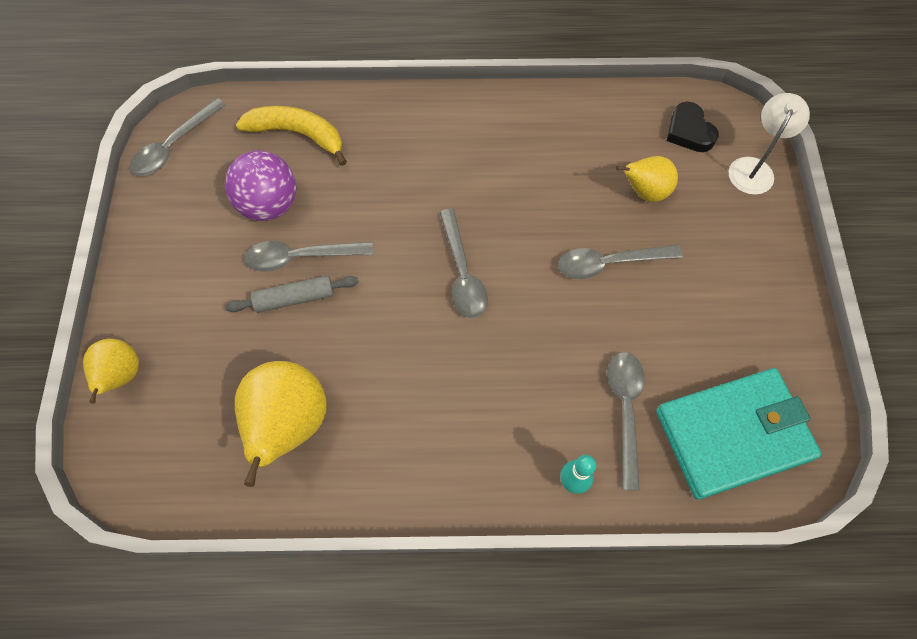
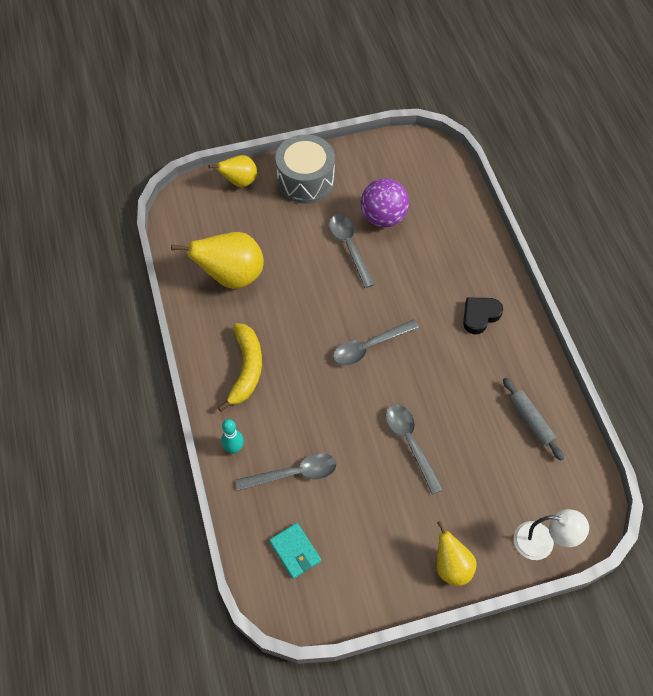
camera: 75 degrees right, 5 degrees down
(163, 284) = (305, 180): none -> grey drum
(174, 146) = (409, 150): grey spoon -> none
(294, 298) = (318, 253): grey rolling pin -> grey rolling pin (531, 421)
(298, 134) = (446, 216): yellow banana -> yellow banana (246, 369)
(645, 192) = (485, 458): yellow pear -> yellow pear (451, 566)
(689, 131) = (560, 484): black heart -> black heart (480, 316)
(733, 434) = (295, 551): turquoise wallet -> turquoise wallet, size x0.46

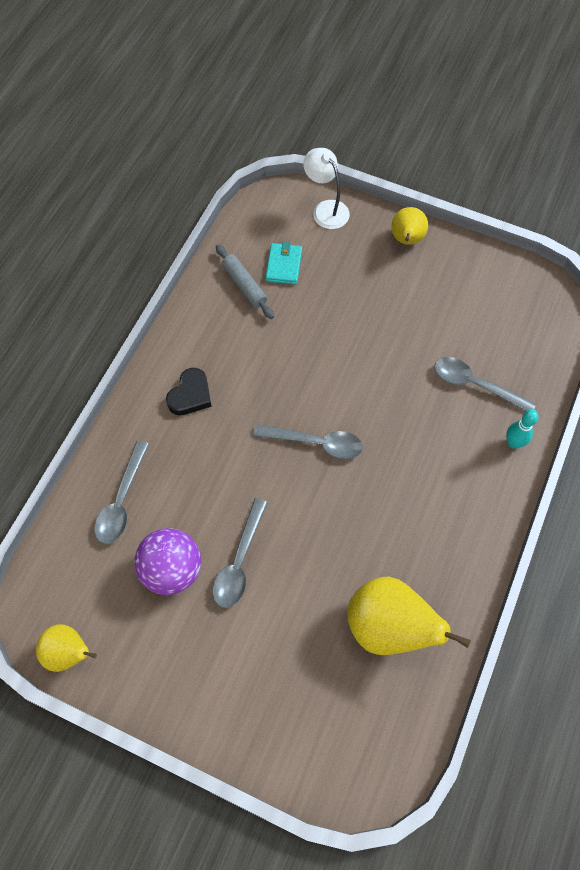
camera: 140 degrees left, 5 degrees up
(239, 182) = (283, 755): yellow pear -> yellow pear (69, 652)
(246, 369) = (449, 508): yellow banana -> none
(295, 551) = (519, 329): turquoise wallet -> turquoise wallet (284, 265)
(305, 180) = (207, 690): grey drum -> none
(410, 443) = (357, 339): grey spoon -> grey spoon (122, 500)
(480, 316) = (190, 395): black heart -> black heart turned 60 degrees counterclockwise
(531, 421) = (244, 285): grey rolling pin -> grey rolling pin turned 45 degrees counterclockwise

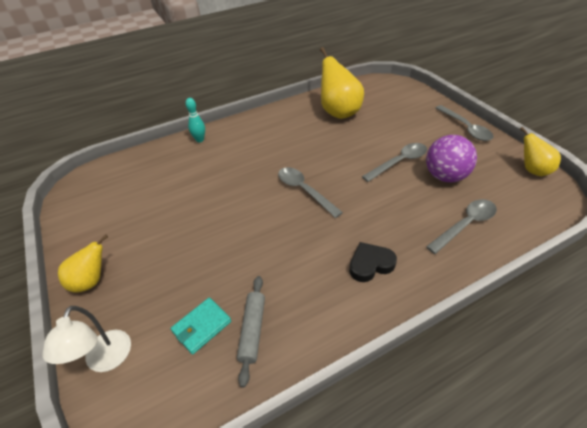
camera: 140 degrees left, 20 degrees down
(475, 384) = (181, 170): grey spoon -> grey spoon (465, 128)

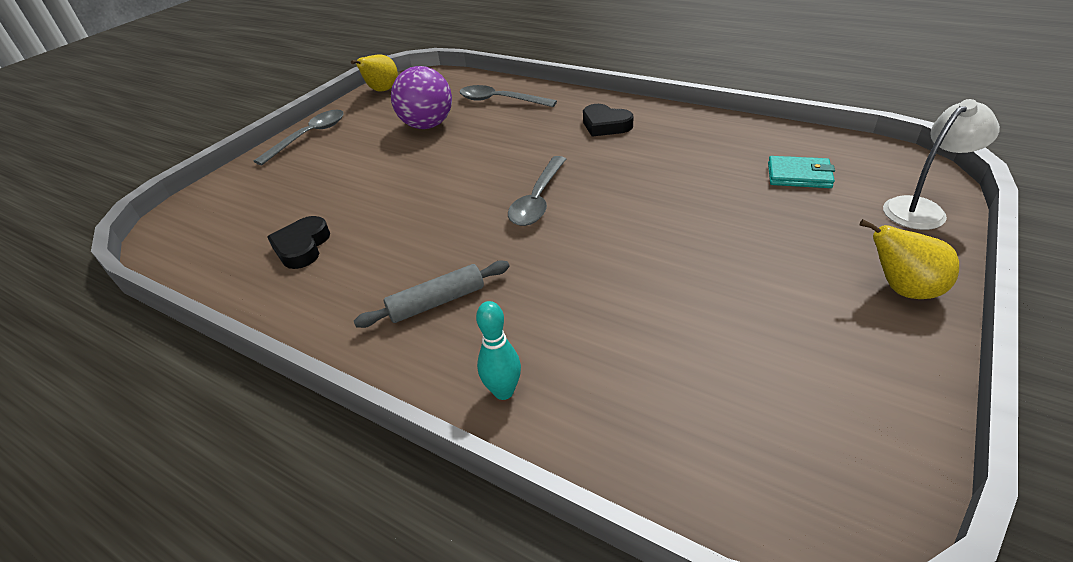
camera: 120 degrees left, 5 degrees down
(253, 330) = (756, 150): grey rolling pin -> grey rolling pin (437, 302)
(339, 112) = (302, 247): yellow pear -> black heart
(399, 162) = (419, 156): grey spoon -> none

